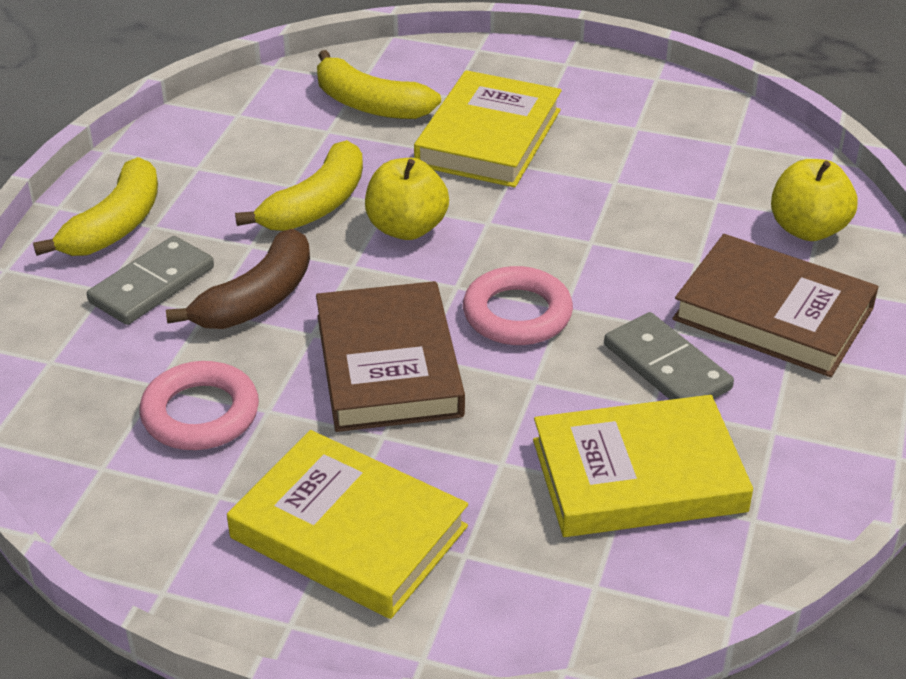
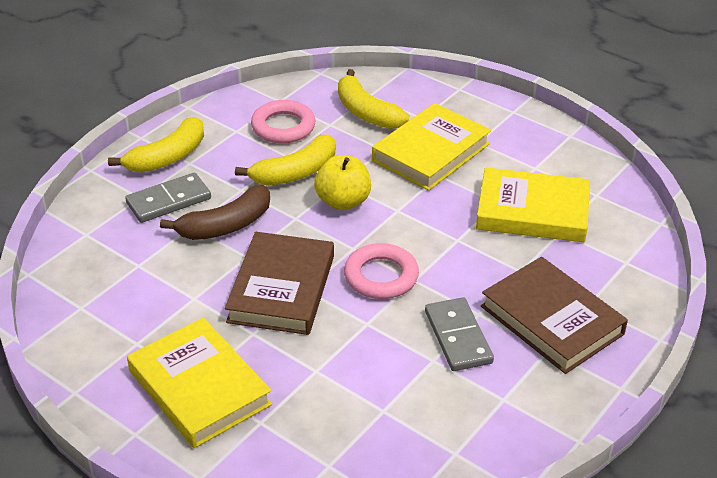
camera: 20 degrees right, 0 degrees up
(200, 413) = (153, 289): pink ring -> pink ring (283, 127)
(638, 476) = (397, 403): yellow book -> yellow book (532, 211)
(807, 229) = (612, 267): yellow apple -> none

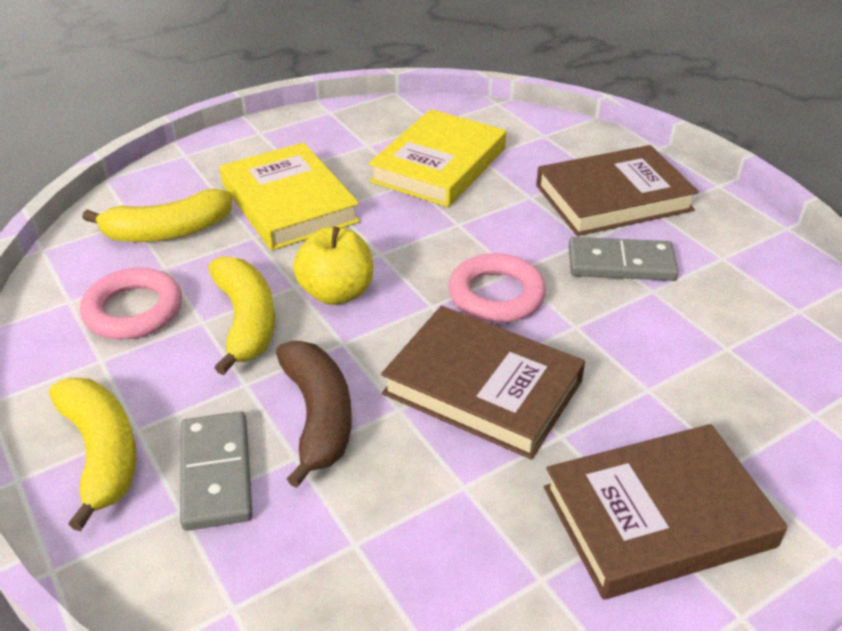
camera: 70 degrees left, 0 degrees up
(199, 388) = (657, 517): yellow book -> brown book

